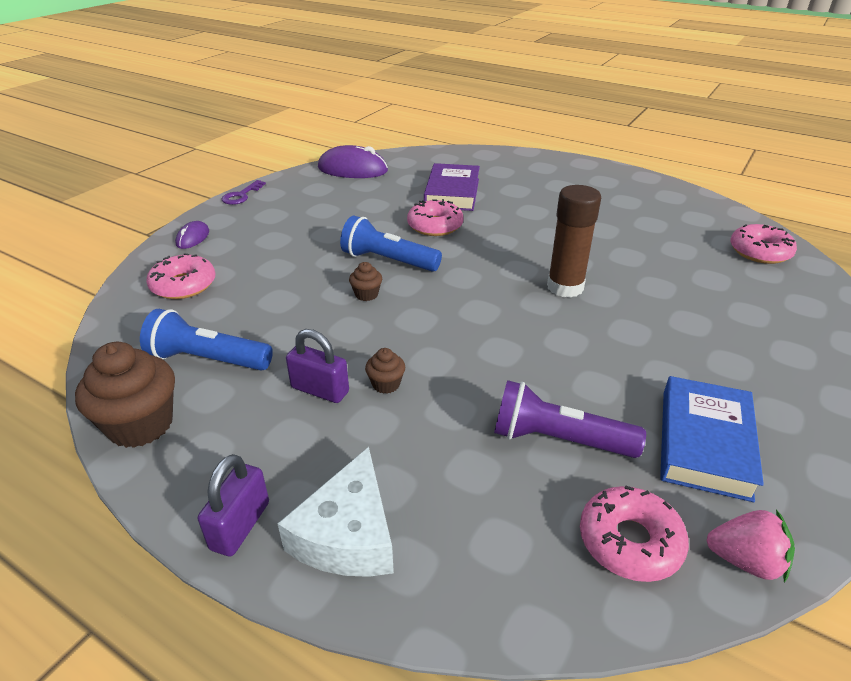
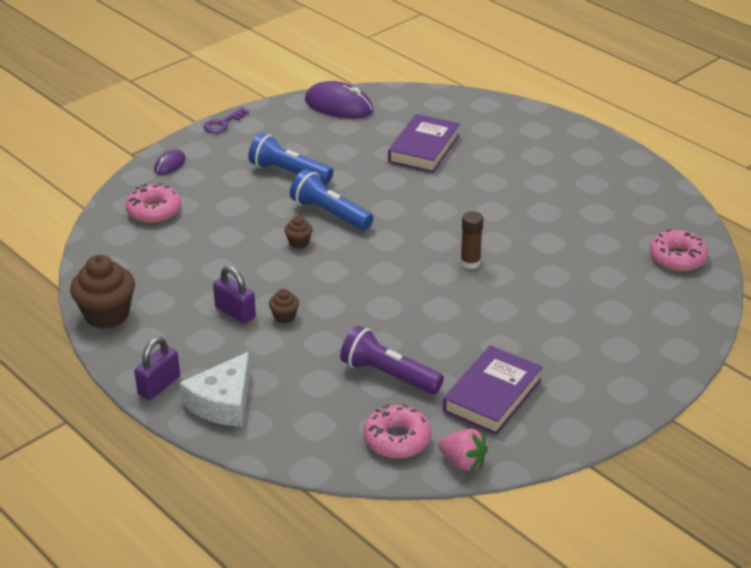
camera: 15 degrees right, 0 degrees up
(208, 359) = (161, 276): blue flashlight -> blue flashlight (289, 173)
(435, 226) = (388, 184): pink donut -> none
(565, 287) = (470, 263): brown glue stick -> brown glue stick, size x0.62
(704, 443) = (492, 396): blue book -> purple book

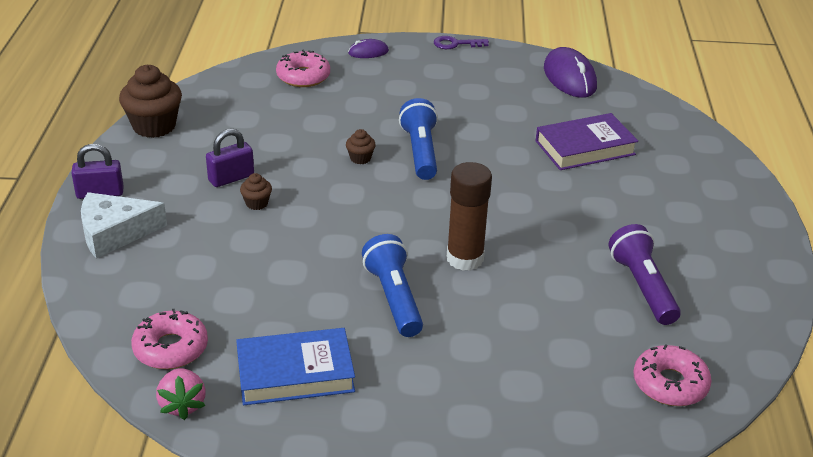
camera: 45 degrees right, 0 degrees up
(235, 312) = (231, 178): purple padlock -> purple padlock turned 60 degrees clockwise
(289, 173) = (443, 105): blue flashlight -> blue flashlight (394, 298)
(388, 375) = (250, 297): purple flashlight -> purple flashlight (642, 287)
(470, 263) = (465, 258): brown glue stick -> brown glue stick, size x1.61
(492, 396) = (295, 373): purple book -> blue book

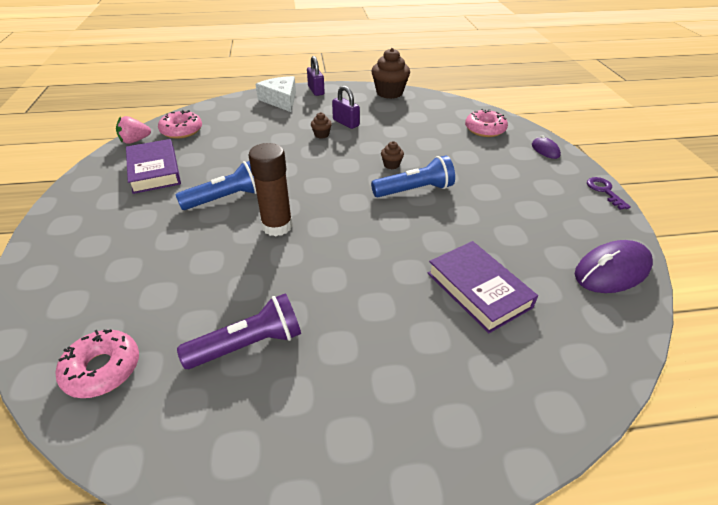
camera: 80 degrees right, 5 degrees up
(295, 373) = (154, 170): blue book -> purple book

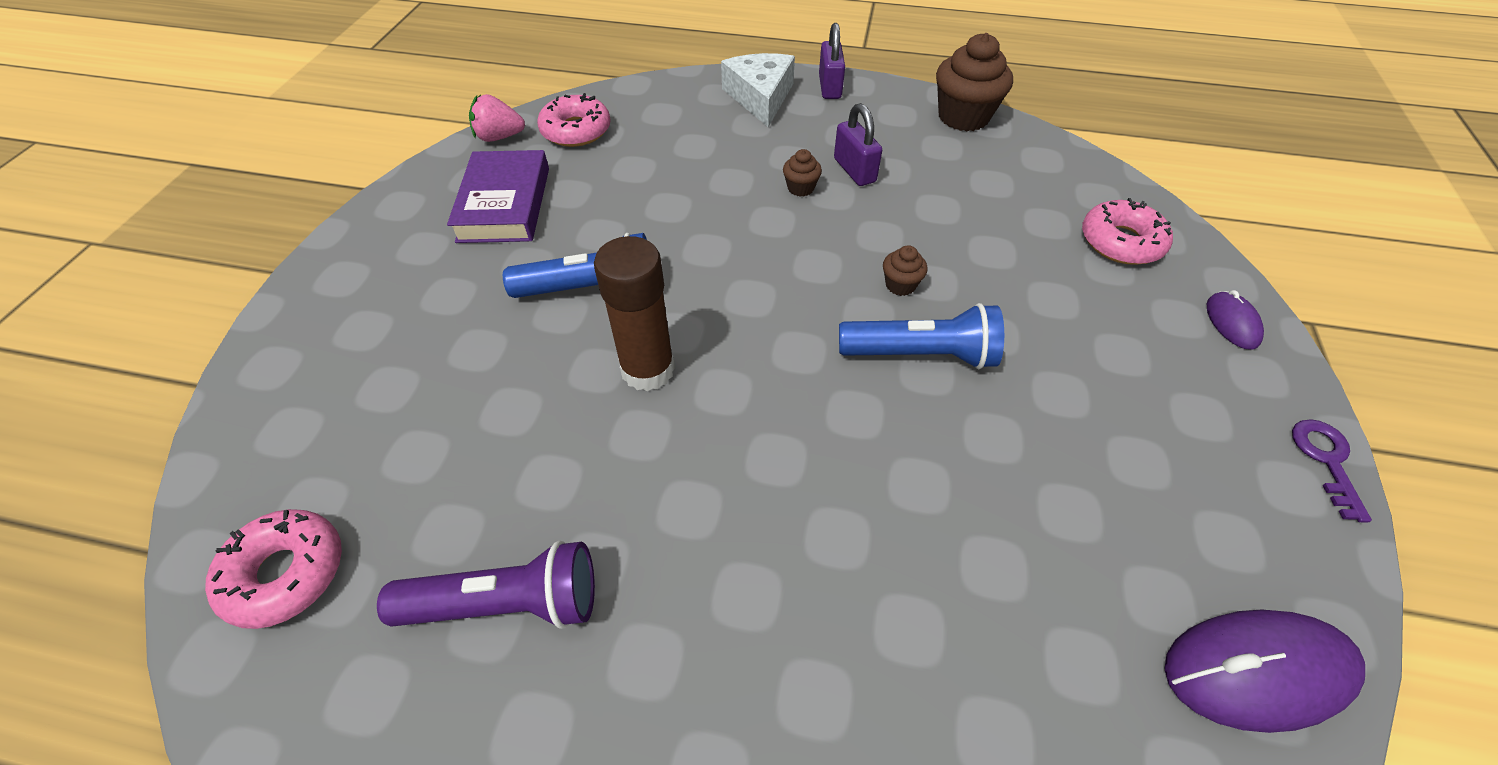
camera: 20 degrees right, 10 degrees up
(478, 290) = (950, 624): purple book -> none

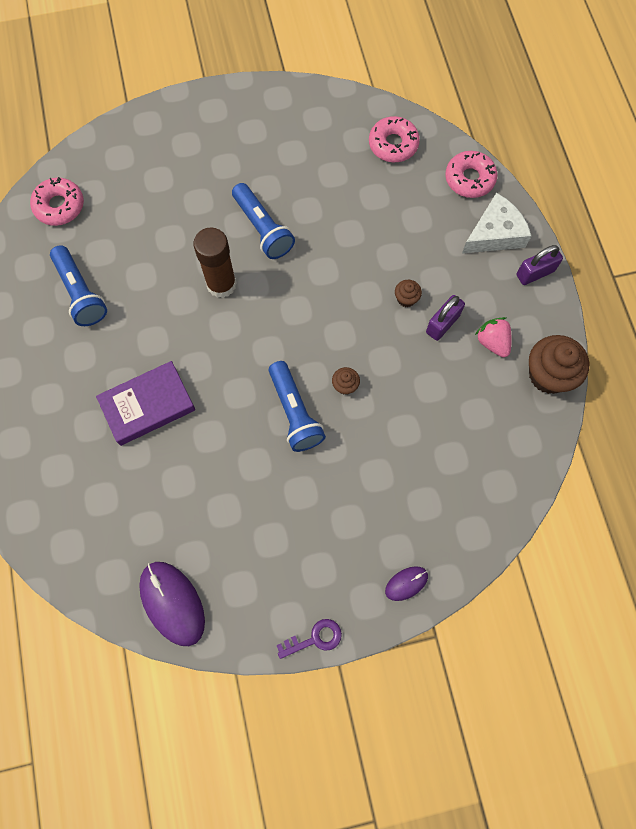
camera: 65 degrees right, 20 degrees up
(499, 137) = (363, 107): pink strawberry -> pink strawberry (492, 342)
(504, 204) = (305, 148): purple book -> purple book (148, 405)
(507, 603) = (80, 293): purple flashlight -> blue flashlight
(1121, 242) = (454, 507): pink donut -> pink donut (469, 179)

